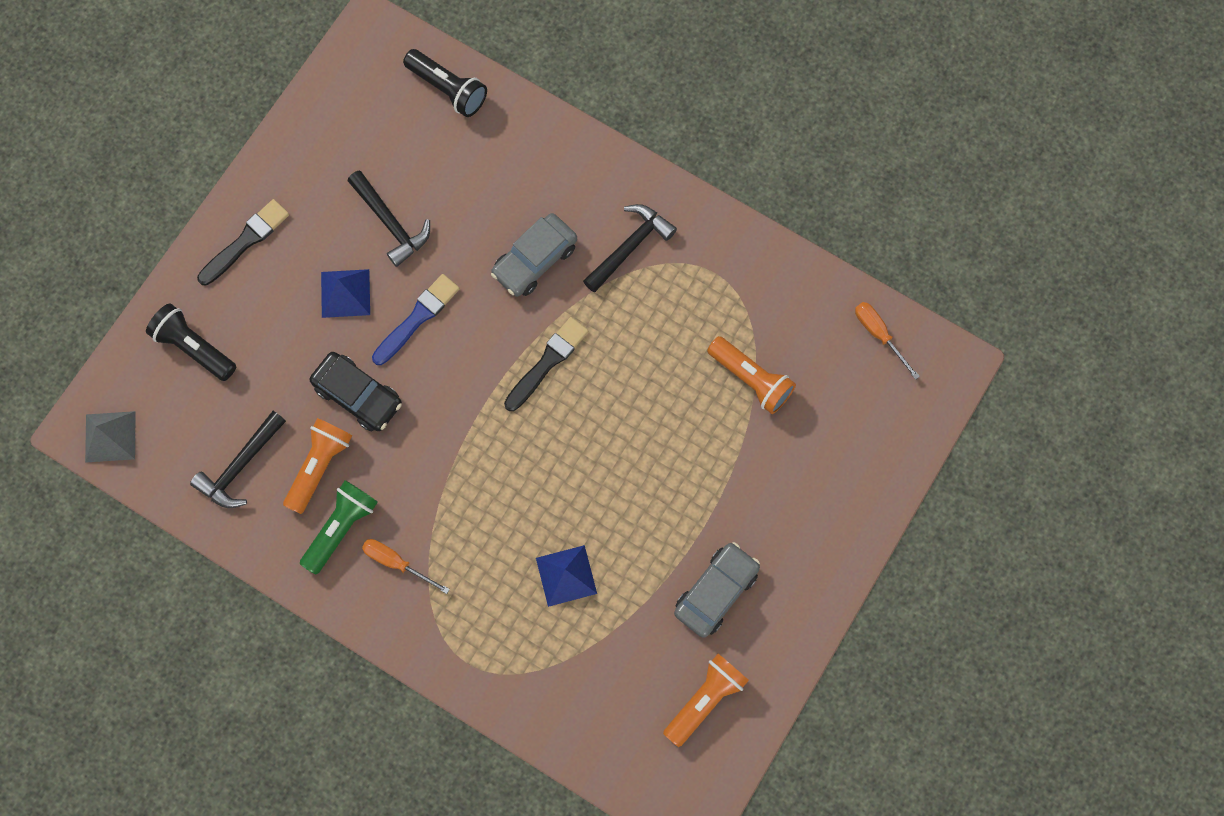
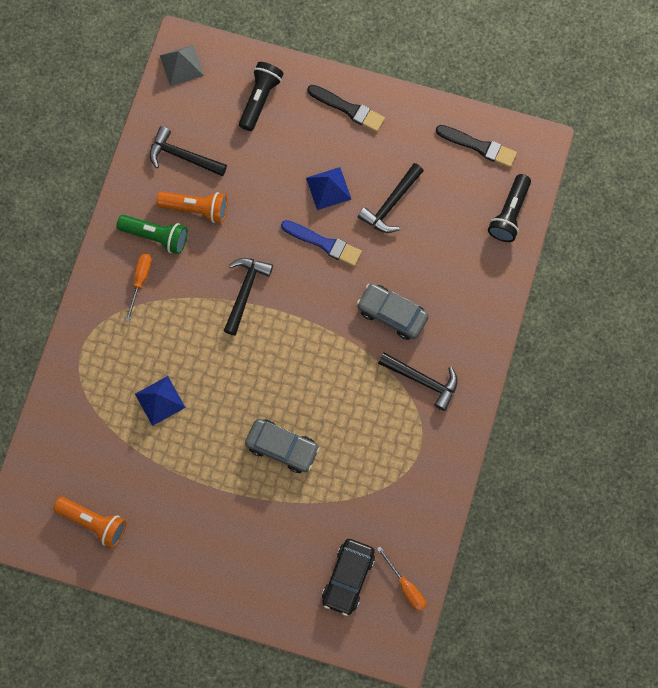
camera: 75 degrees right, 0 degrees up
(358, 395) = (255, 219): black car -> black car (348, 578)
(452, 431) = (245, 292): none -> black hammer
(547, 362) = (315, 344): black brush -> black brush (479, 146)
(716, 591) = (174, 511): grey car -> grey car (282, 447)
(751, 379) = (343, 497): orange flashlight -> none
(879, 334) = (405, 586): orange screwdriver -> orange screwdriver turned 105 degrees clockwise

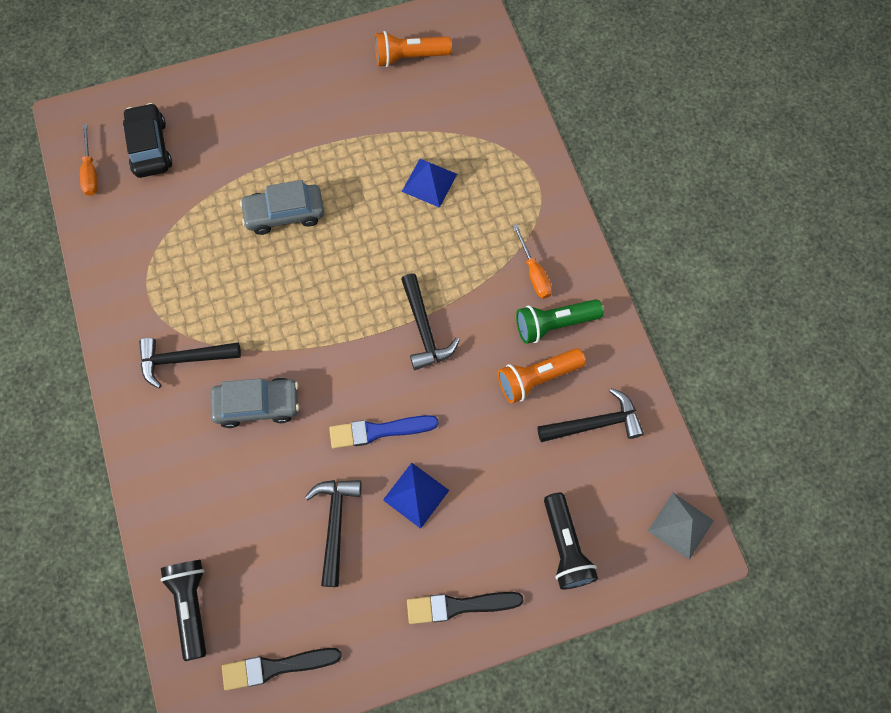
camera: 145 degrees right, 5 degrees down
(405, 586) = (90, 171): orange screwdriver -> orange screwdriver turned 120 degrees counterclockwise

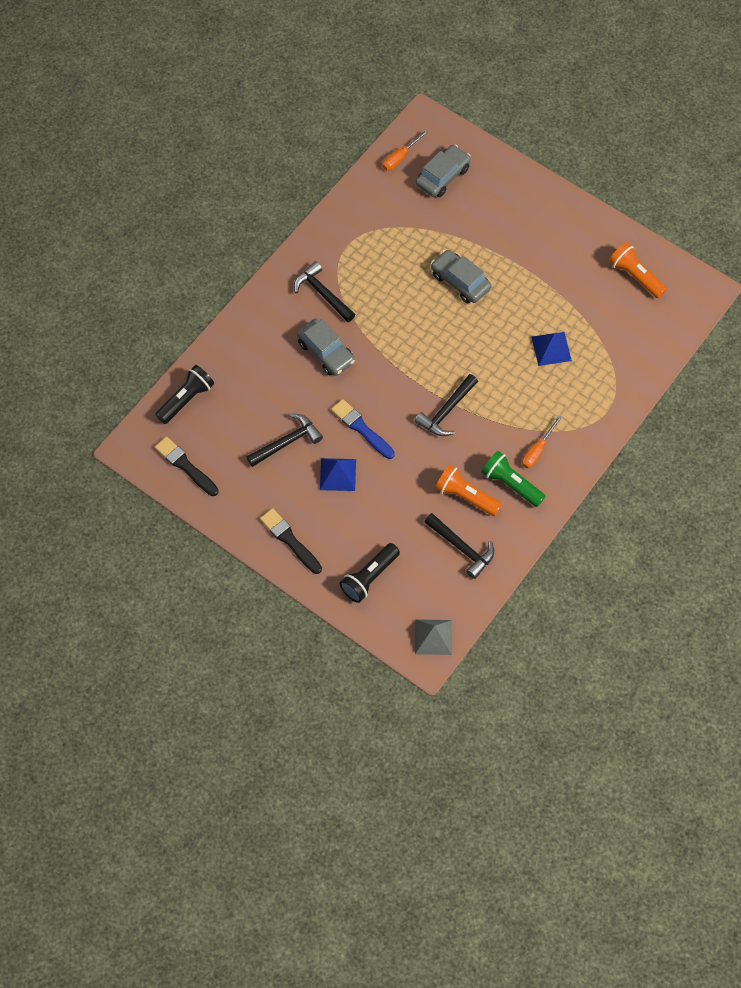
camera: 55 degrees right, 5 degrees down
(150, 147) = (442, 176): black car -> grey car

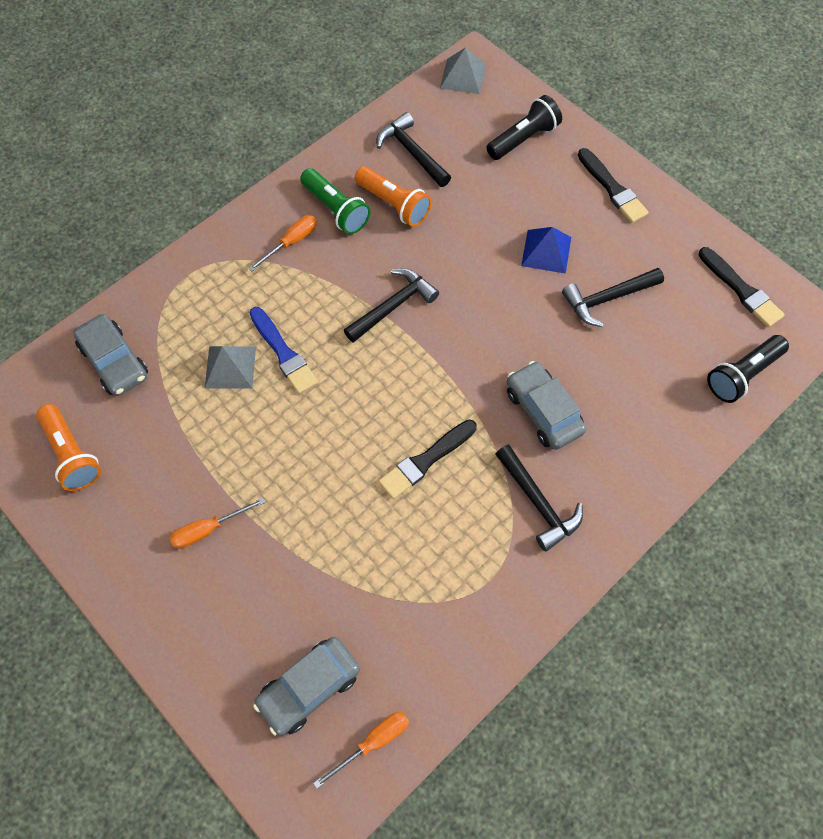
camera: 170 degrees left, 0 degrees up
(361, 428) = (508, 301): blue brush -> blue brush (283, 353)
(400, 308) = (426, 460): none -> black brush
(460, 281) = (329, 488): grey car -> grey car (114, 361)
(529, 246) = (208, 529): none -> orange screwdriver
(551, 348) = (230, 367): blue pyramid -> grey pyramid

